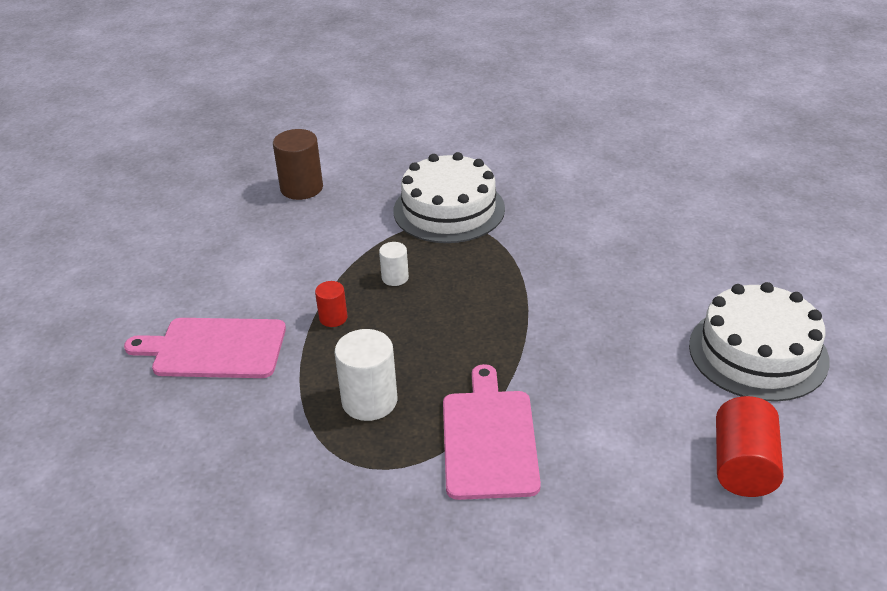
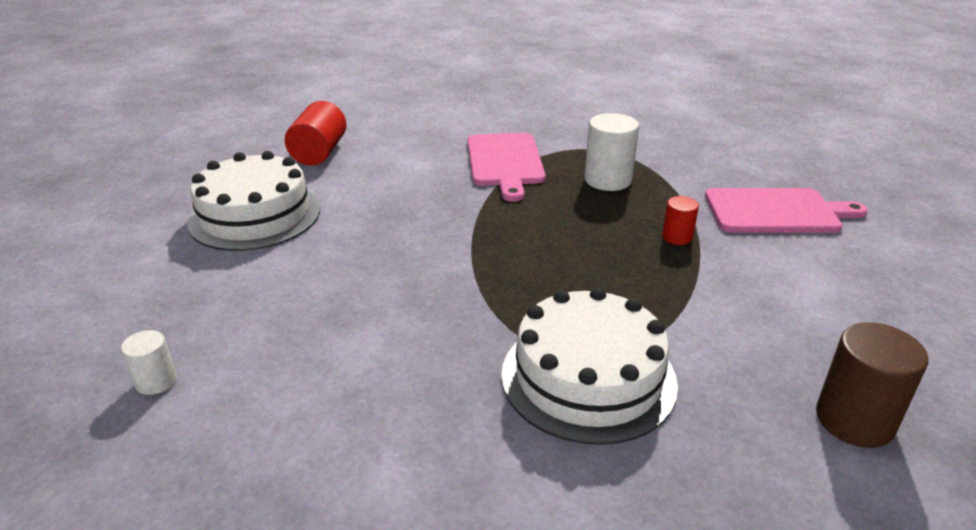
camera: 175 degrees right, 5 degrees down
(395, 278) = (629, 277): white cylinder -> white cylinder (156, 381)

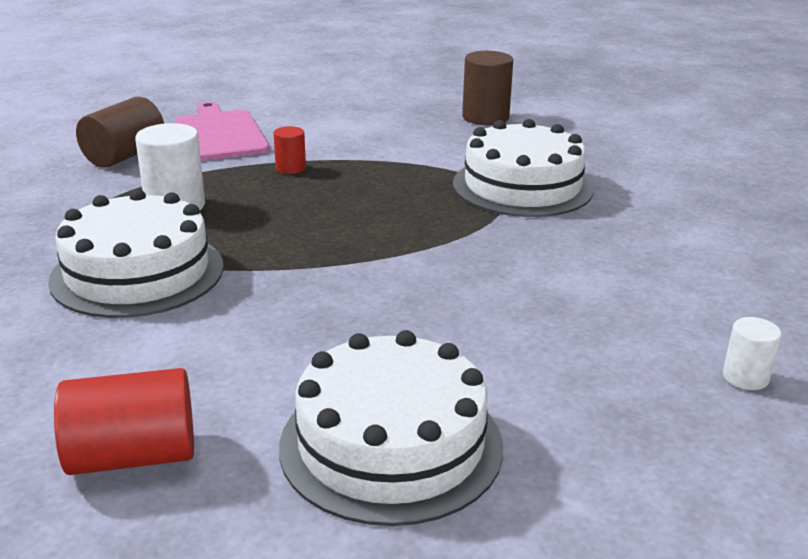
camera: 110 degrees left, 5 degrees down
(505, 162) = (137, 273): pink cutting board -> white cake
(720, 167) = (124, 156): none -> brown cylinder

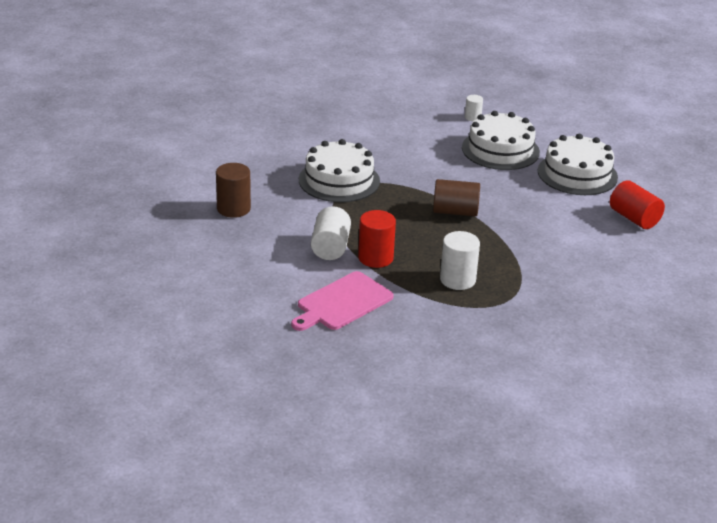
camera: 115 degrees left, 5 degrees up
(124, 156) = (408, 327): brown cylinder -> brown cylinder (455, 212)
(137, 273) = (531, 264): white cake -> white cake (500, 150)
(290, 168) = (375, 258): red cylinder -> red cylinder, size x1.79
(344, 149) = (330, 247): none -> white cylinder

